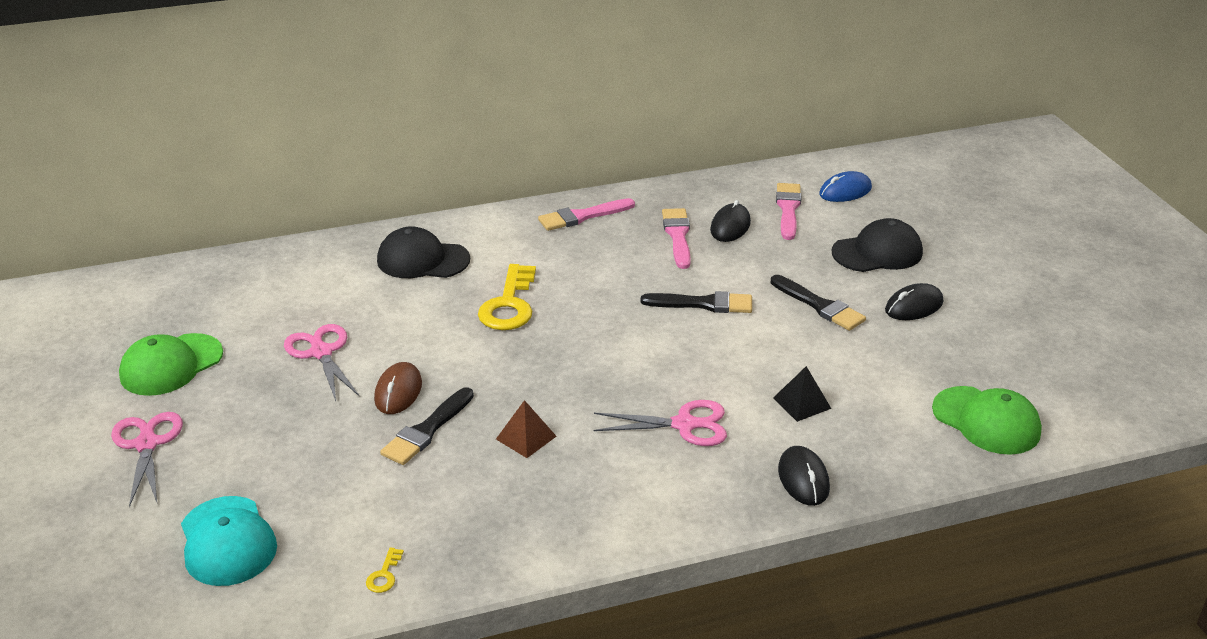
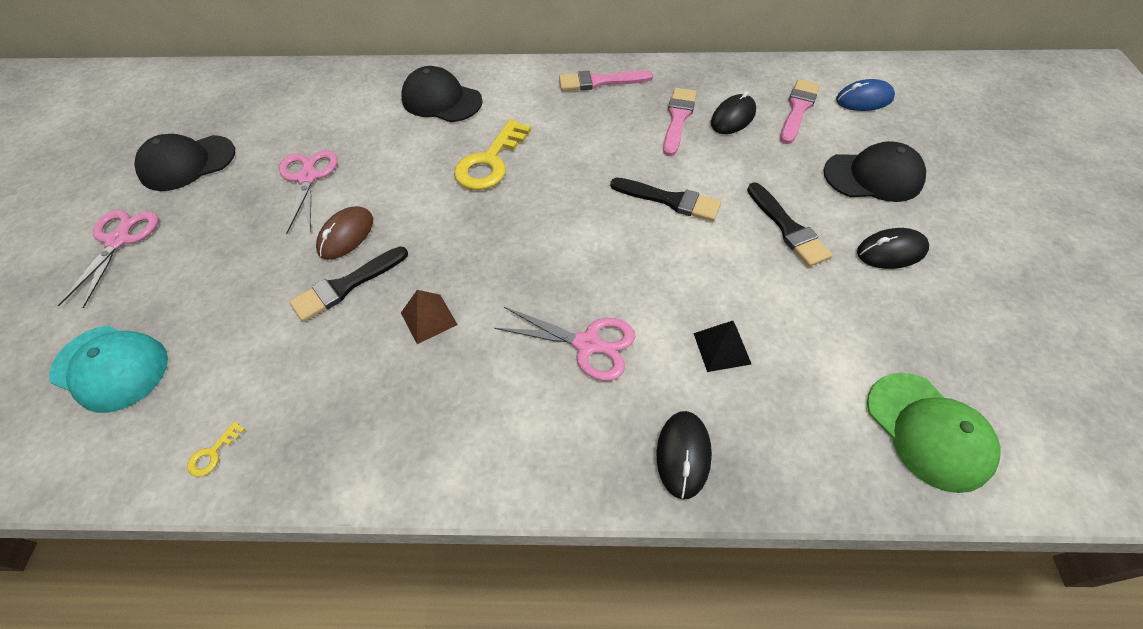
camera: 20 degrees right, 20 degrees up
(171, 365) = (187, 163): green cap -> black cap
(227, 541) = (111, 368): turquoise cap -> turquoise cap turned 60 degrees counterclockwise

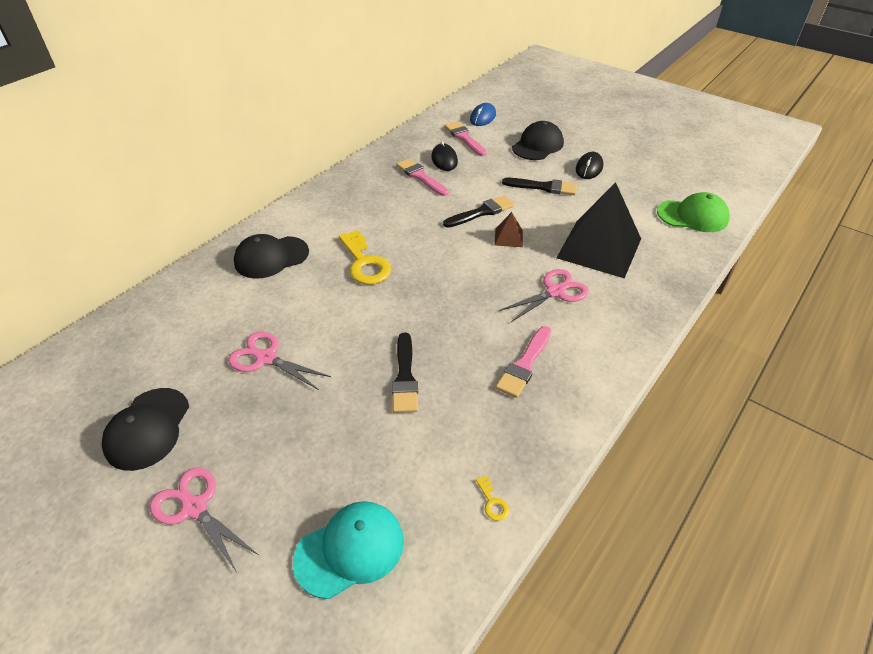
camera: 55 degrees left, 10 degrees down
(346, 235) = (355, 359): brown mouse -> none
(428, 318) = (474, 348): brown pyramid -> brown pyramid (508, 237)
(600, 82) = (349, 186): pink brush -> pink brush (524, 365)
(683, 455) = (651, 293): black mouse -> none
(722, 348) = (599, 248): black pyramid -> black pyramid, size x2.41

